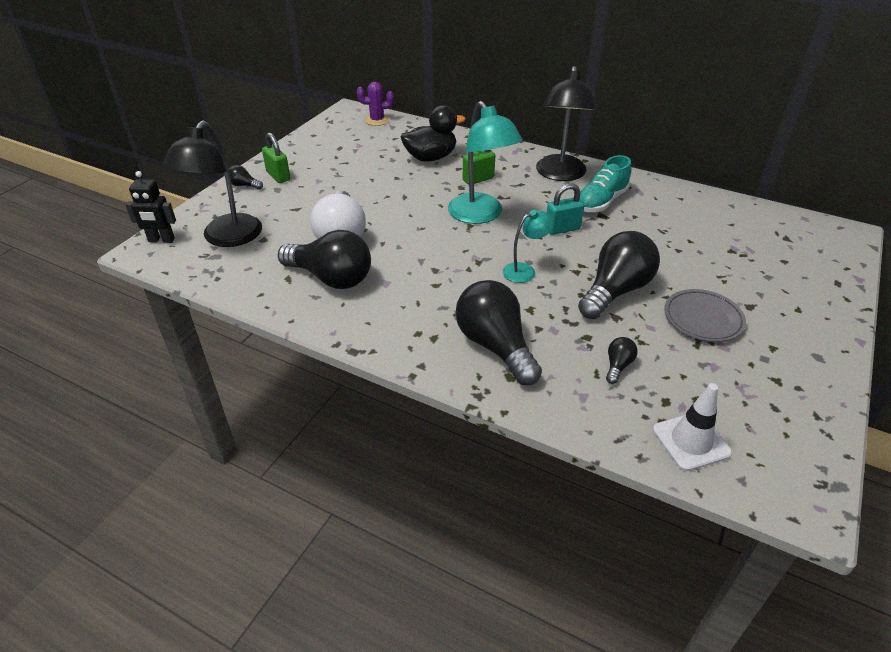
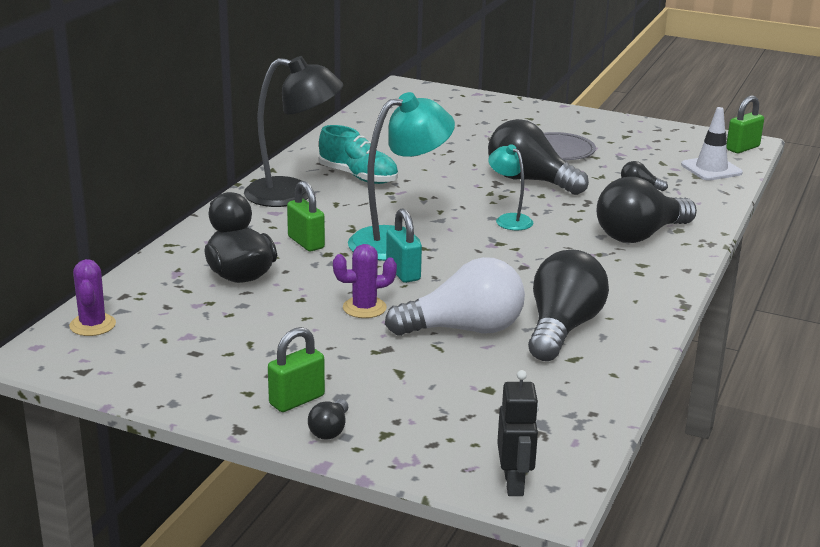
camera: 95 degrees left, 15 degrees down
(227, 238) = (493, 421): black lamp -> none
(380, 199) = (364, 308): none -> purple cactus
(562, 229) = (421, 198): turquoise padlock -> turquoise padlock (403, 273)
(782, 495) = (742, 148): none -> green padlock

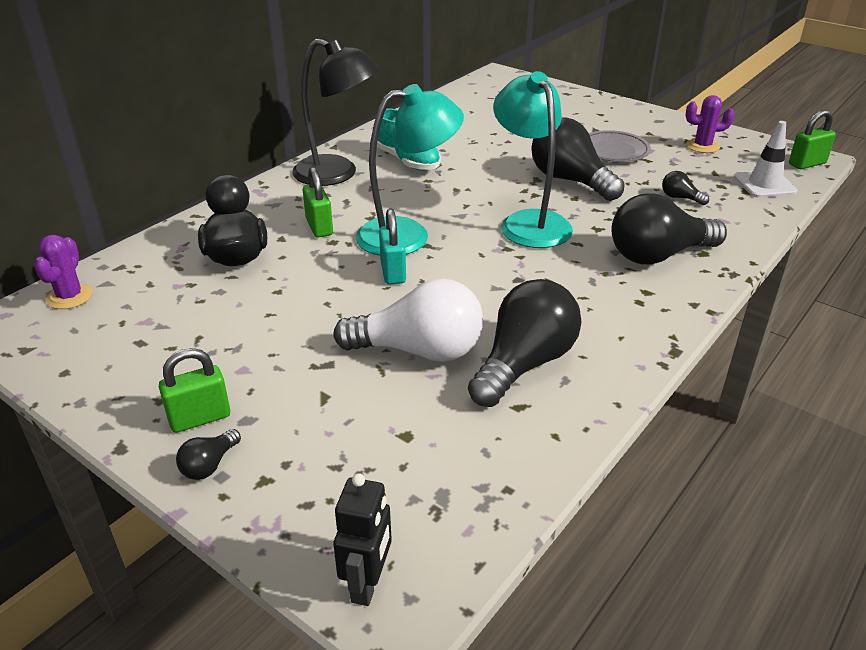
camera: 15 degrees right, 10 degrees up
(364, 308) = (332, 310): purple cactus -> purple cactus (702, 146)
(509, 219) = (529, 222): turquoise lamp -> turquoise lamp, size x1.89

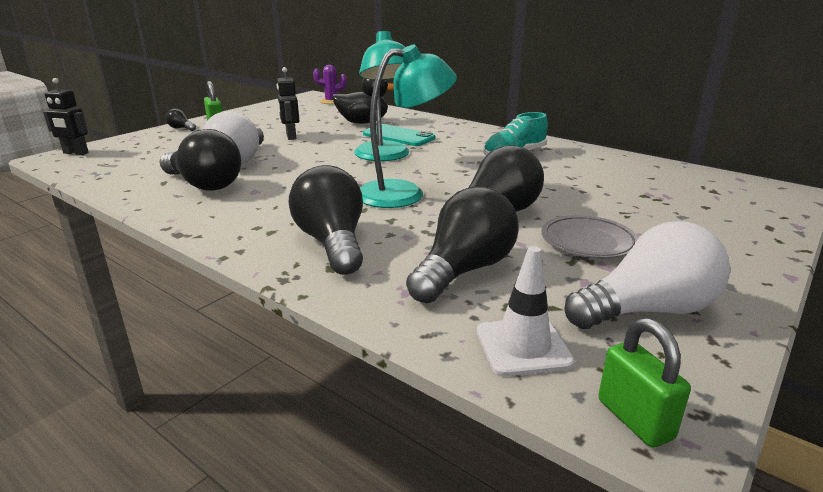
camera: 90 degrees right, 10 degrees down
(302, 317) = (291, 136): none -> black robot
(319, 227) = (398, 136): green padlock -> turquoise phone
(337, 174) = (482, 138): black lamp -> none
(393, 272) = (334, 153): turquoise padlock -> none
(680, 198) = (464, 270): black light bulb -> black light bulb, size x2.31
(702, 146) = (647, 310): purple cactus -> white light bulb

